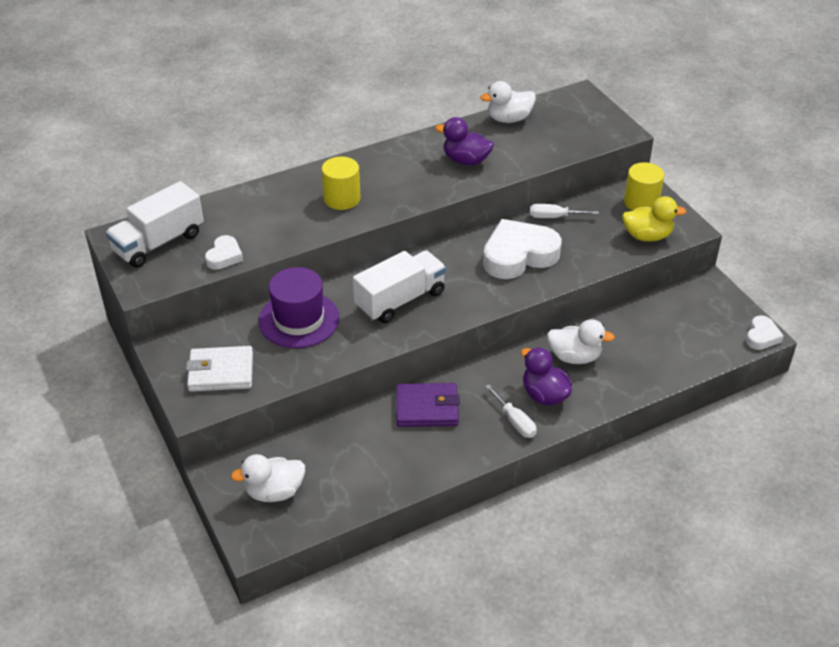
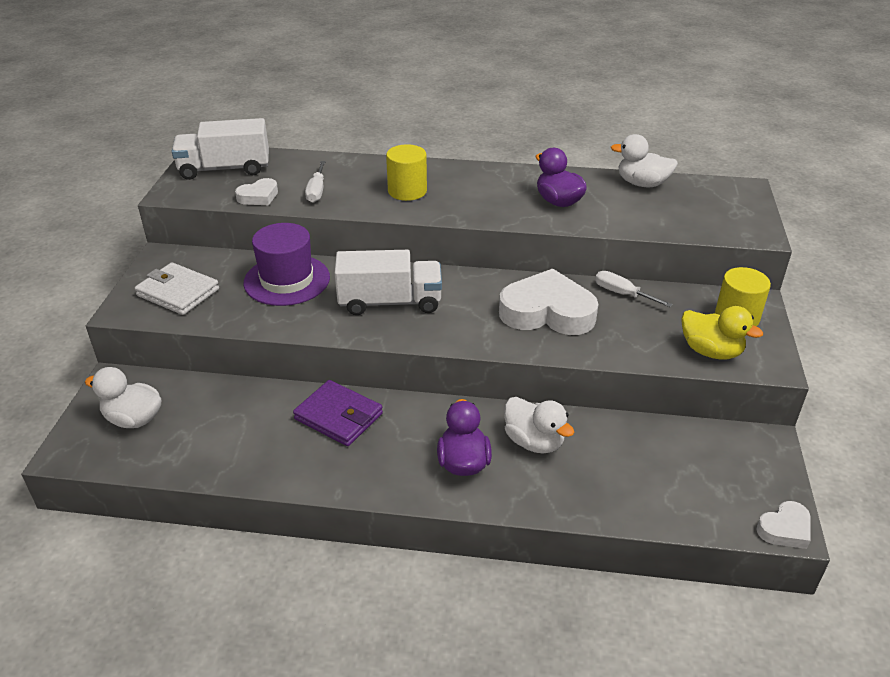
camera: 35 degrees right, 5 degrees down
(515, 421) = (406, 472): white screwdriver -> white screwdriver (317, 191)

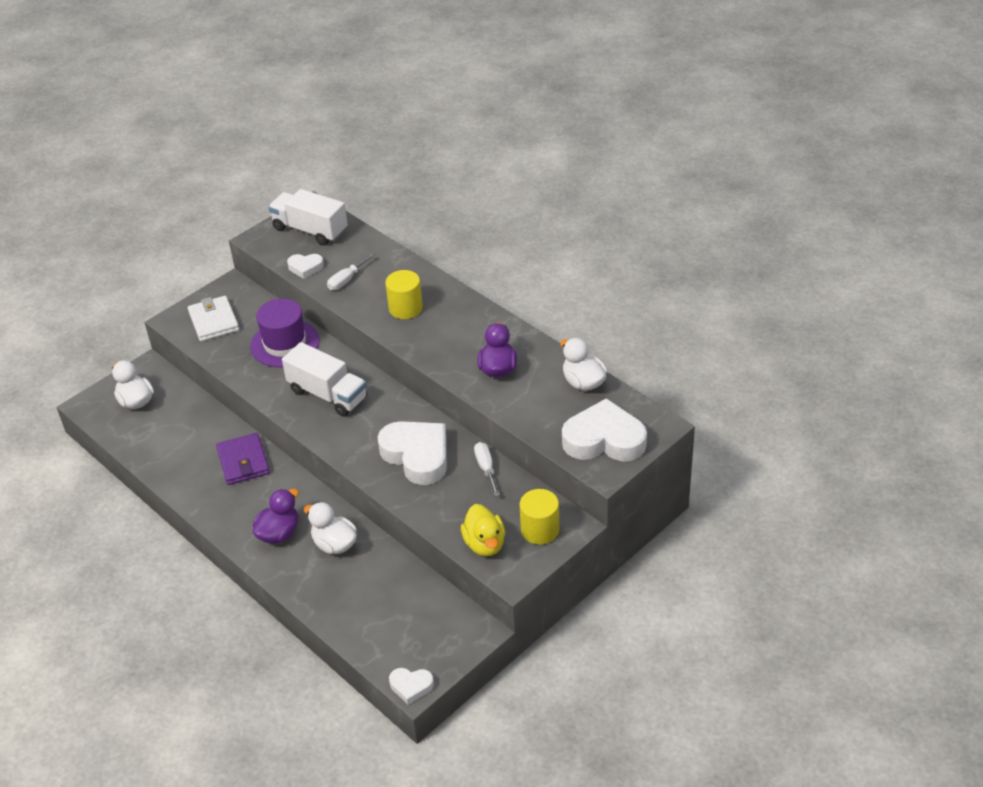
camera: 40 degrees right, 5 degrees up
(534, 442) = (334, 544): white duck -> white duck turned 135 degrees clockwise
(721, 213) = (604, 439): none -> white heart

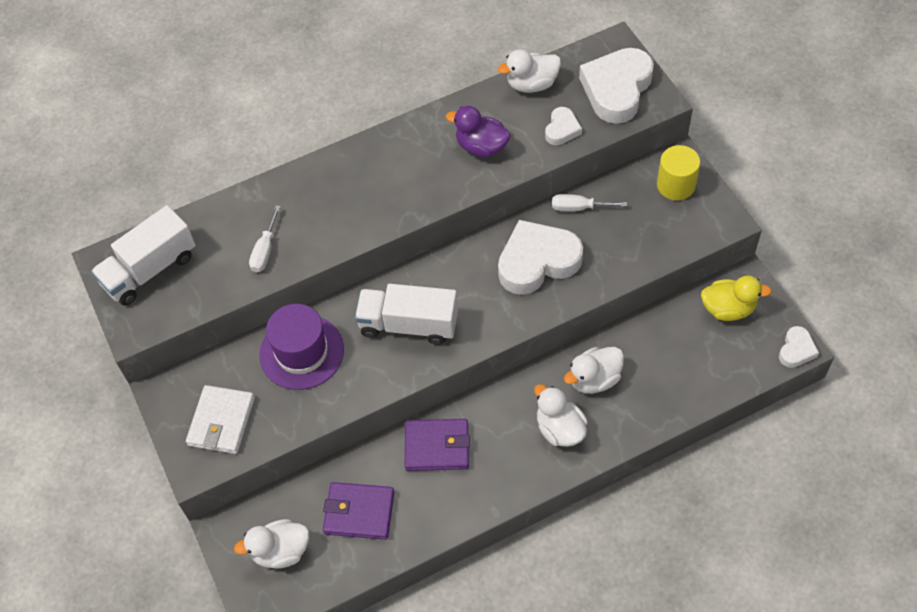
camera: 70 degrees left, 15 degrees up
(176, 433) = (359, 512): none -> purple wallet
(214, 321) = (221, 421): white wallet -> white wallet turned 75 degrees counterclockwise
(279, 533) = (560, 429): purple duck -> white duck
(305, 268) = (219, 287): white heart -> white heart (562, 129)
(328, 394) = (408, 324): white truck -> white truck turned 135 degrees counterclockwise
(346, 280) = (265, 250): white screwdriver -> white screwdriver turned 45 degrees clockwise
(405, 308) = (345, 205): yellow cylinder -> none
(484, 544) = (679, 233): yellow duck -> yellow duck (728, 309)

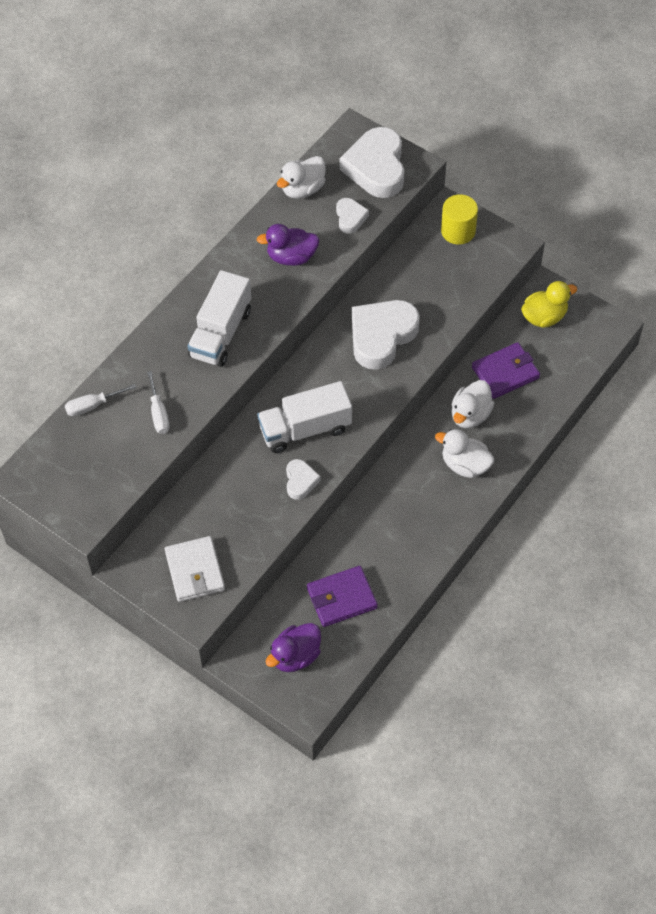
camera: 30 degrees left, 0 degrees up
(150, 270) = (66, 469): white truck -> white truck (221, 333)
(281, 551) = (295, 656): white duck -> purple duck
(301, 352) = (228, 488): purple hat -> none
(437, 447) = (374, 520): purple wallet -> purple wallet (505, 373)
(579, 207) = (390, 279): white screwdriver -> white screwdriver (92, 406)
(796, 350) = (613, 328): white heart -> white heart (300, 481)

